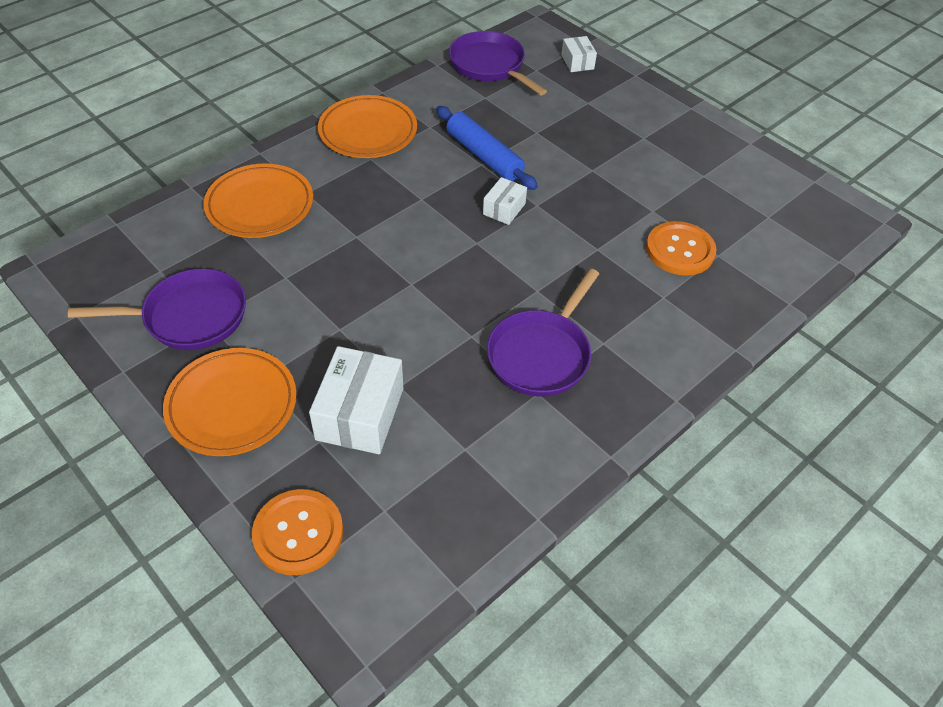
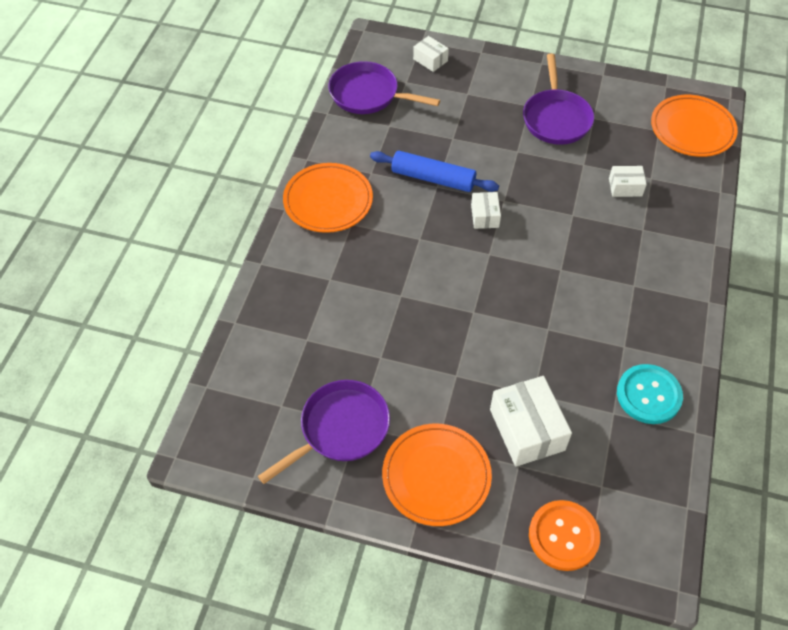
camera: 30 degrees left, 5 degrees up
(260, 205) = (305, 309): orange plate -> orange plate (692, 129)
(520, 453) = (648, 395): none -> turquoise button
(541, 354) = (603, 316): purple pan -> purple pan (556, 118)
(680, 250) = (625, 187): orange button -> white box

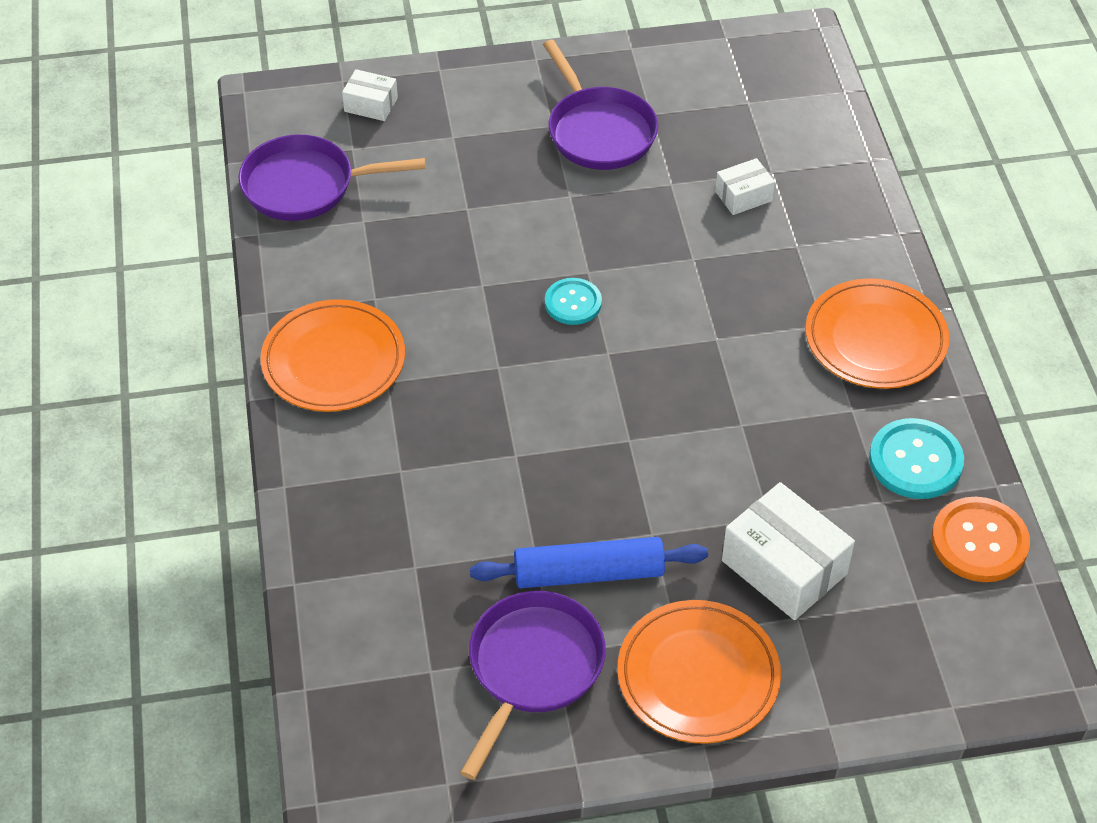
camera: 25 degrees left, 5 degrees down
(433, 178) = (470, 275): blue rolling pin -> blue rolling pin (588, 573)
(484, 216) = (573, 303): white box -> turquoise button
(563, 536) = (902, 682): orange button -> orange button (979, 541)
(692, 129) = (791, 86): orange plate -> orange plate (875, 339)

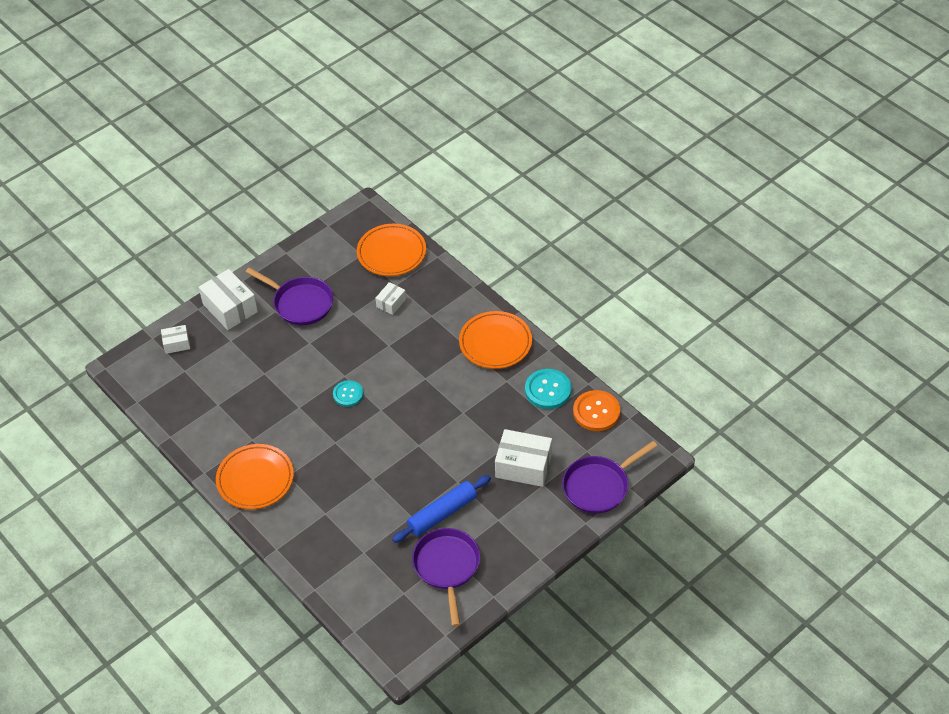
camera: 30 degrees left, 0 degrees up
(306, 186) = (175, 401): purple pan -> purple pan (599, 486)
(487, 90) = (230, 308): none -> white box
(698, 676) = (519, 532): orange plate -> orange plate (391, 253)

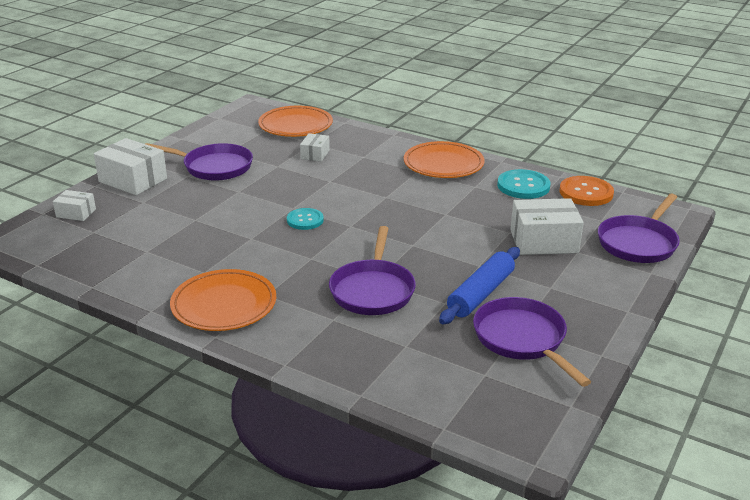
camera: 20 degrees left, 20 degrees down
(177, 344) = (76, 213): white box -> white box turned 45 degrees clockwise
(366, 489) = (373, 290): none -> purple pan

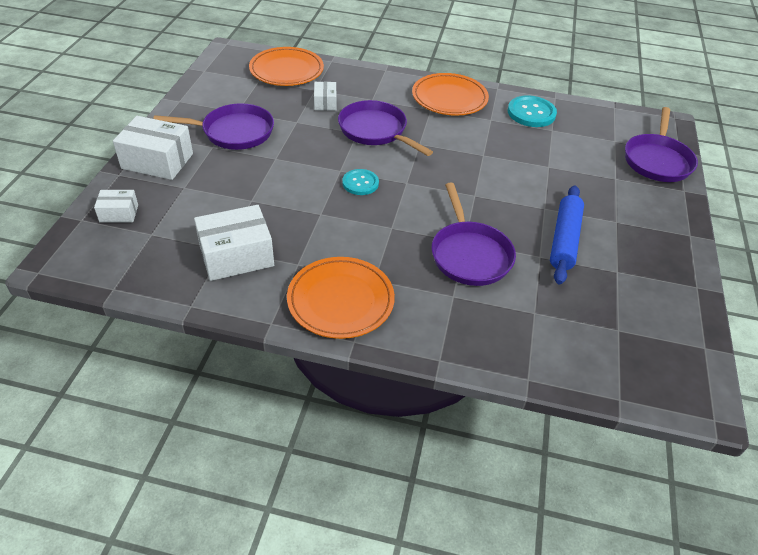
camera: 20 degrees left, 15 degrees up
(522, 339) = (626, 284): purple pan -> purple pan (375, 131)
(543, 241) = (582, 172): white box -> white box (236, 256)
(586, 193) = (586, 113): orange button -> none

